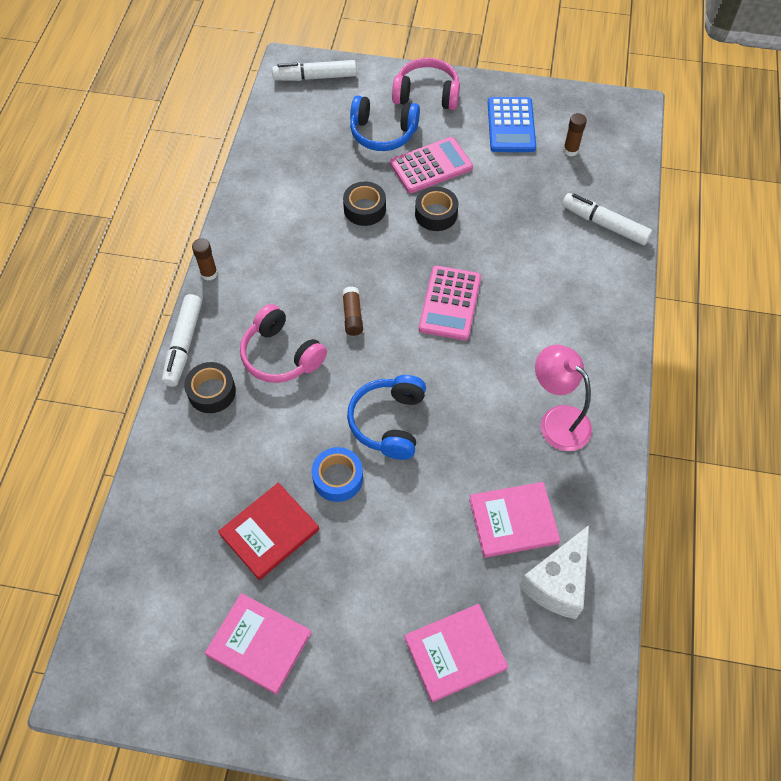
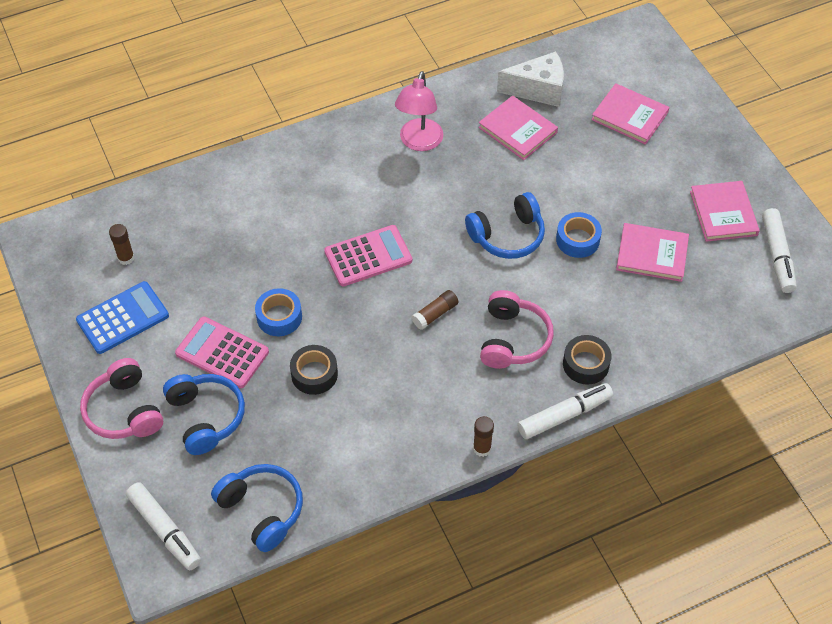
camera: 125 degrees left, 5 degrees down
(269, 532) = (652, 254): red book -> pink book
(283, 129) = (262, 510): none -> blue headphones
(436, 214) = (279, 317): black tape -> blue tape
(604, 224) = (202, 196): white marker -> white marker (777, 255)

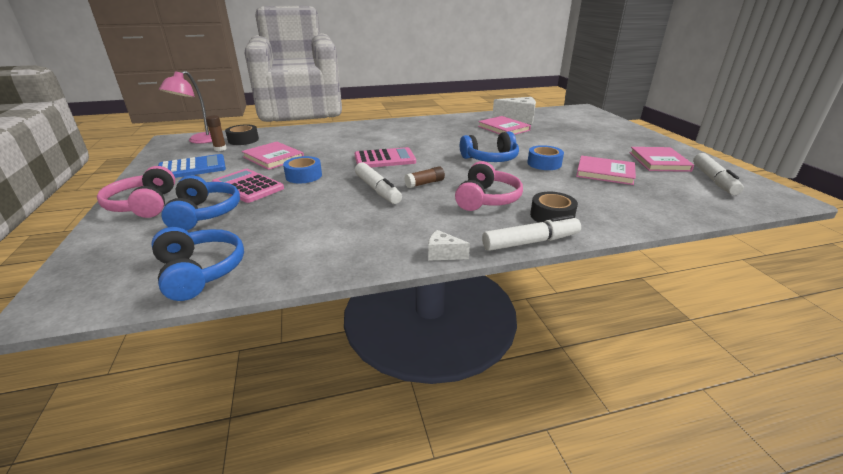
camera: 10 degrees right, 25 degrees down
(165, 530) = (93, 275): white marker -> white marker (377, 190)
(314, 374) = (311, 201): black tape -> black tape (243, 140)
(419, 142) = (438, 128): pink lamp -> pink lamp (200, 141)
(482, 448) = (443, 254): brown glue stick -> white cheese
(629, 116) = (579, 128): pink book -> pink book (273, 158)

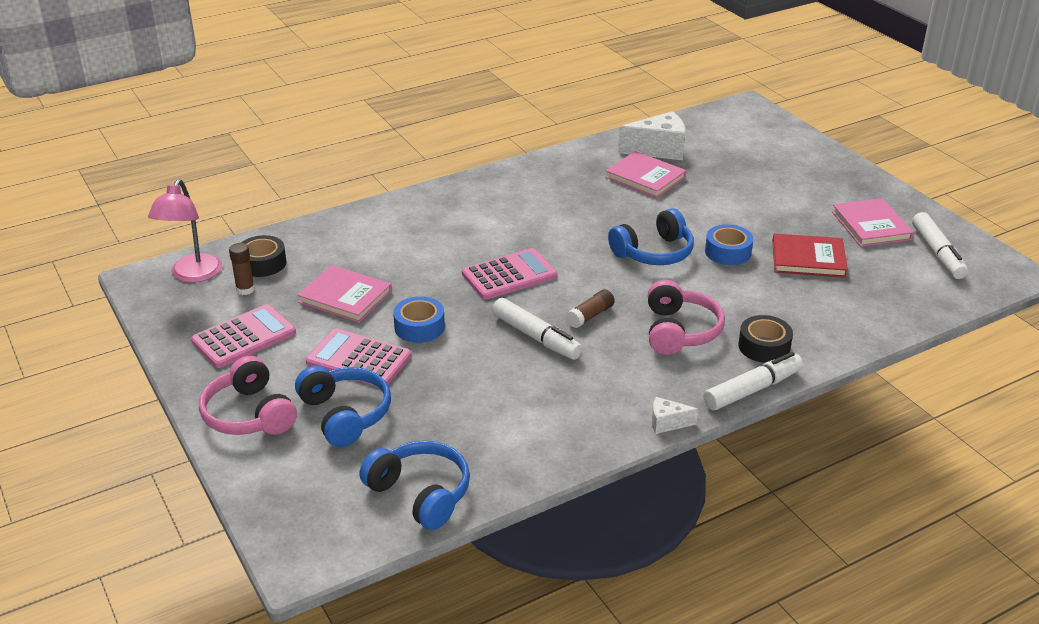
camera: 15 degrees left, 5 degrees up
(192, 168) = (244, 337): blue calculator -> pink calculator
(605, 172) = (808, 259): pink book -> red book

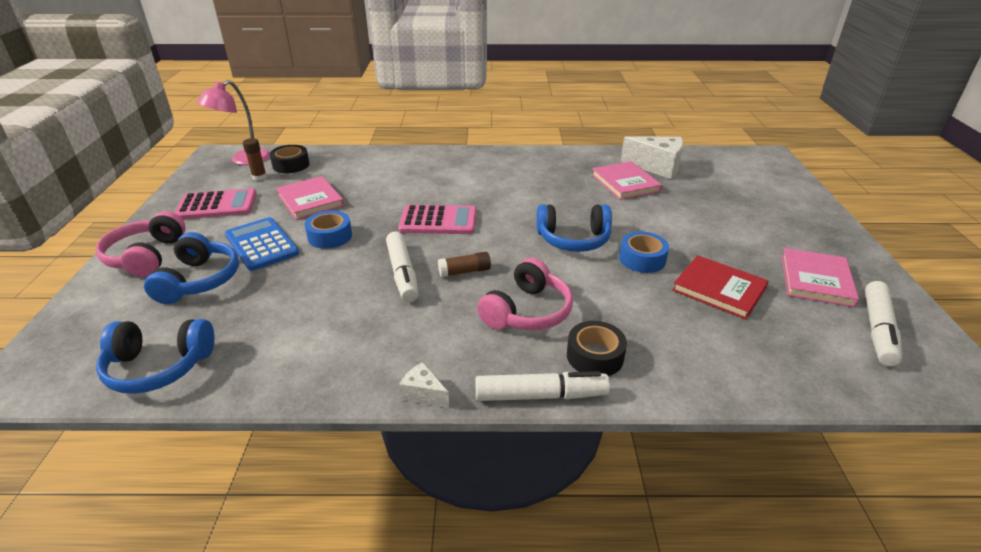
camera: 30 degrees right, 0 degrees up
(359, 359) = (261, 244): pink calculator -> blue calculator
(420, 494) = (159, 367): blue headphones -> blue headphones turned 105 degrees clockwise

